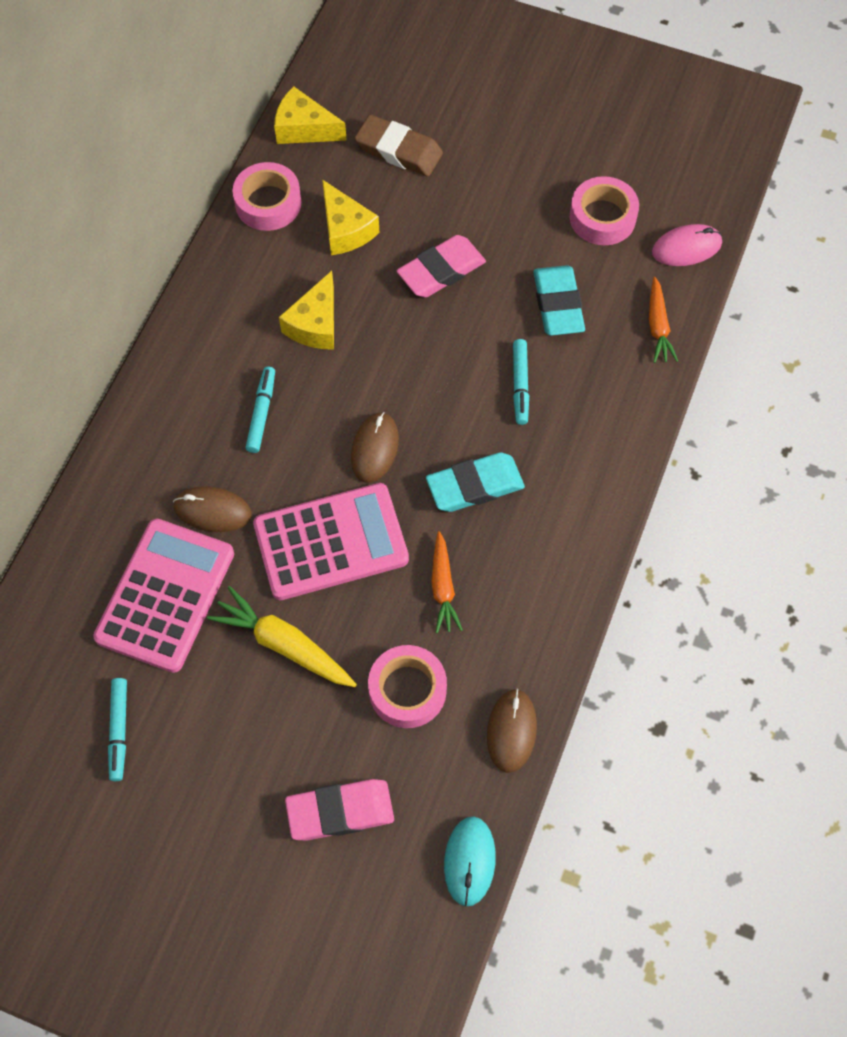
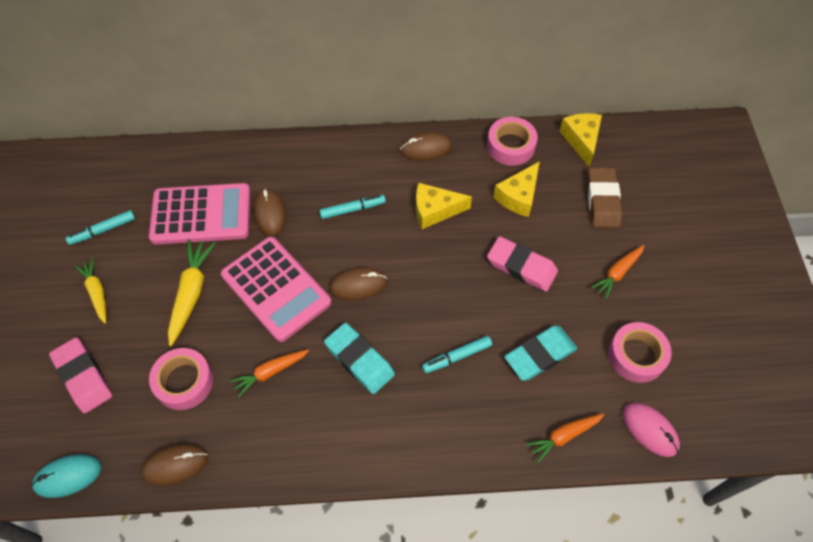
camera: 65 degrees right, 5 degrees down
(216, 294) = (425, 148): none -> brown mouse
(219, 763) = (97, 292): none -> yellow carrot
(499, 184) = (617, 273): none -> orange carrot

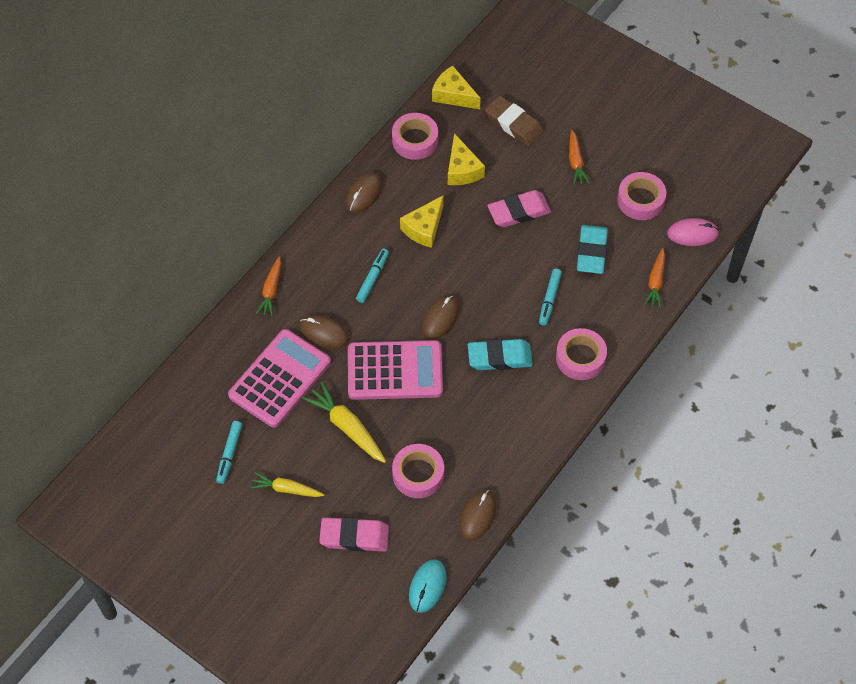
camera: 50 degrees left, 0 degrees up
(270, 372) = (459, 416): orange carrot -> orange carrot (271, 290)
(419, 430) = (580, 358): none -> pink tape

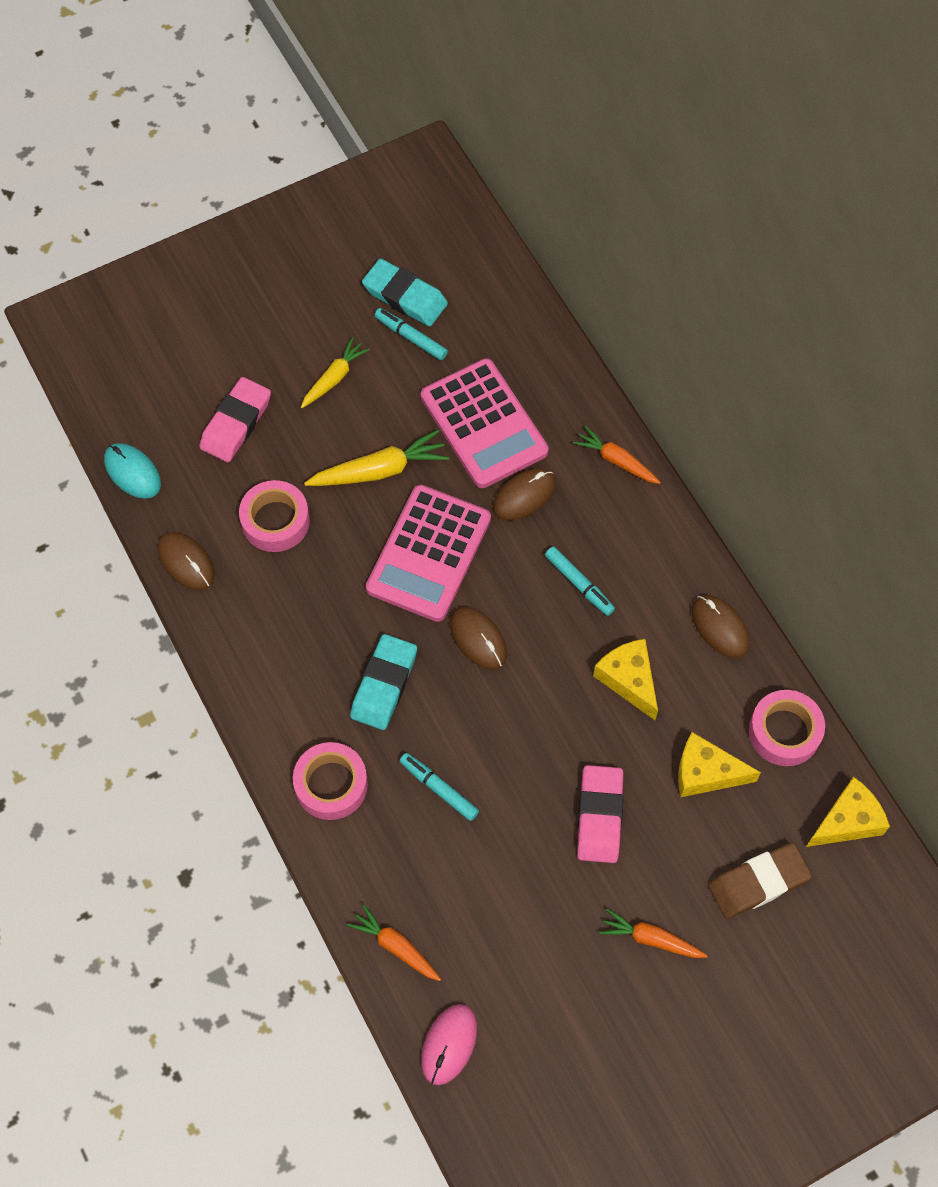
camera: 115 degrees right, 5 degrees up
(591, 252) = (486, 883): turquoise eraser -> turquoise eraser (405, 297)
(640, 200) = (541, 999): pink tape -> none

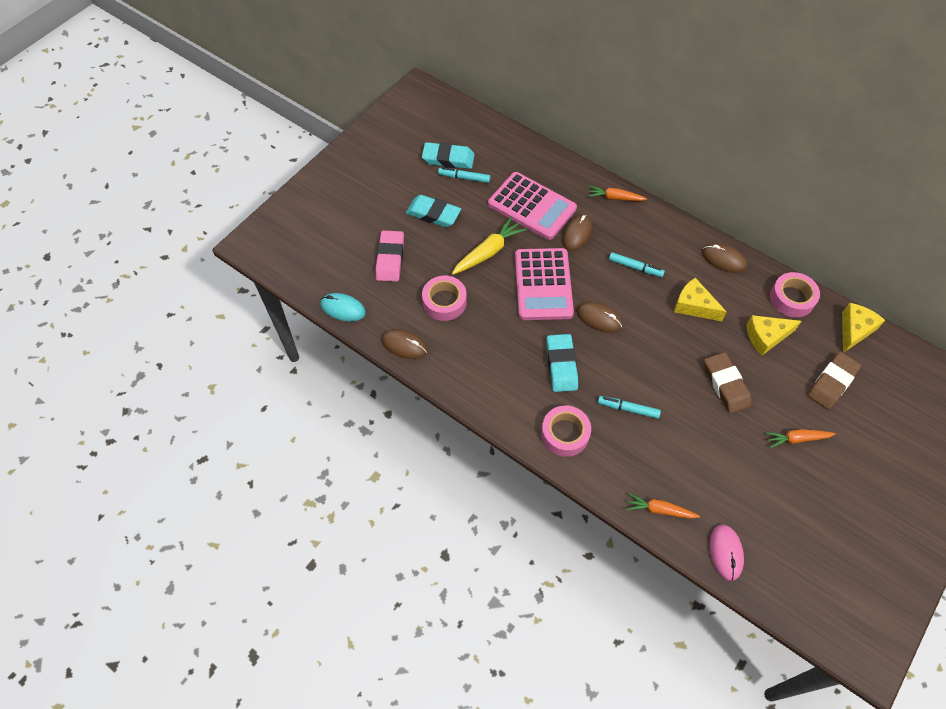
camera: 25 degrees left, 5 degrees down
(334, 378) = (433, 214): yellow carrot -> turquoise eraser
(599, 816) = (725, 385): pink eraser -> brown eraser

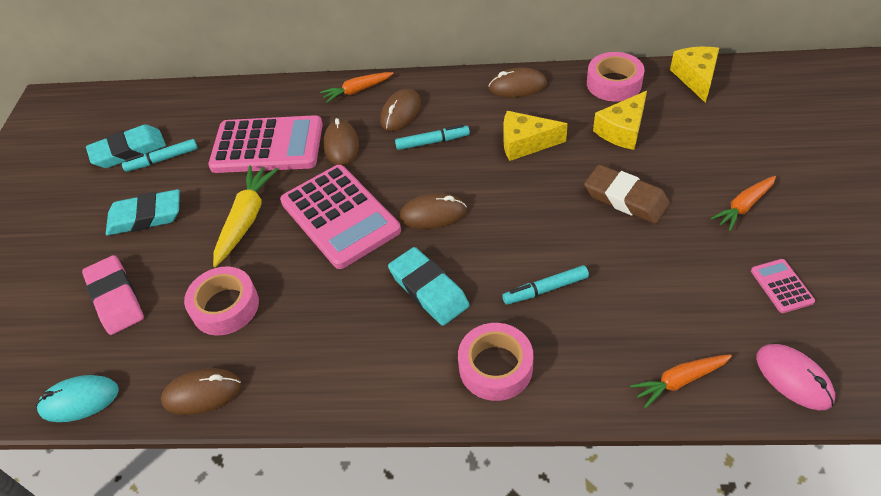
camera: 30 degrees left, 10 degrees down
(631, 232) = (401, 112): none -> brown mouse
(771, 501) = (781, 286): none -> pink calculator
(831, 382) = (722, 134): brown eraser -> none

